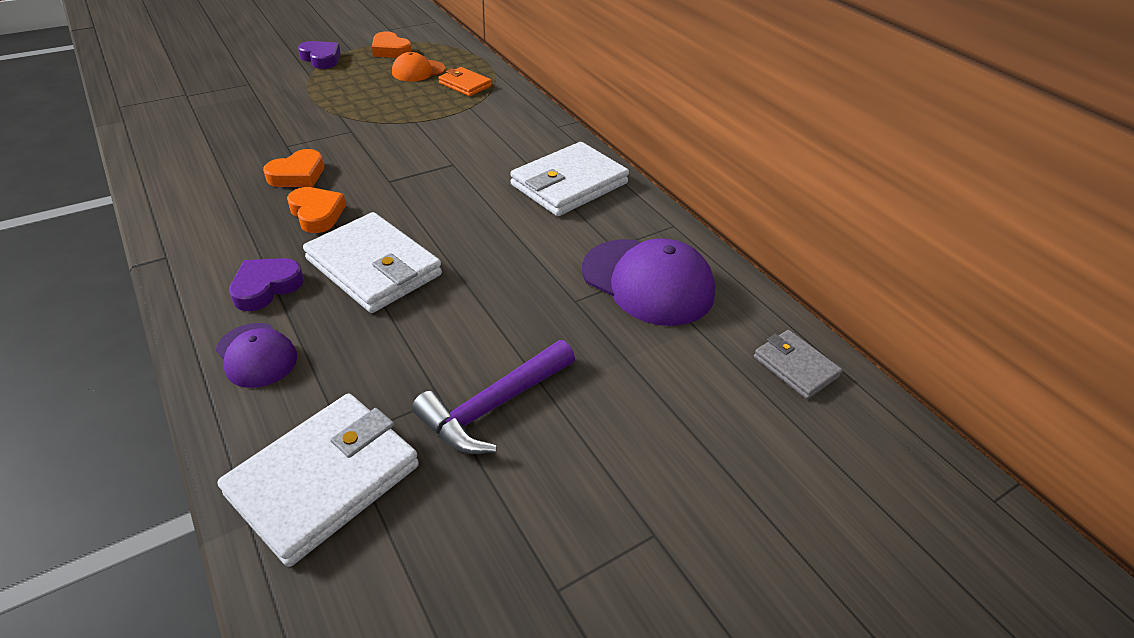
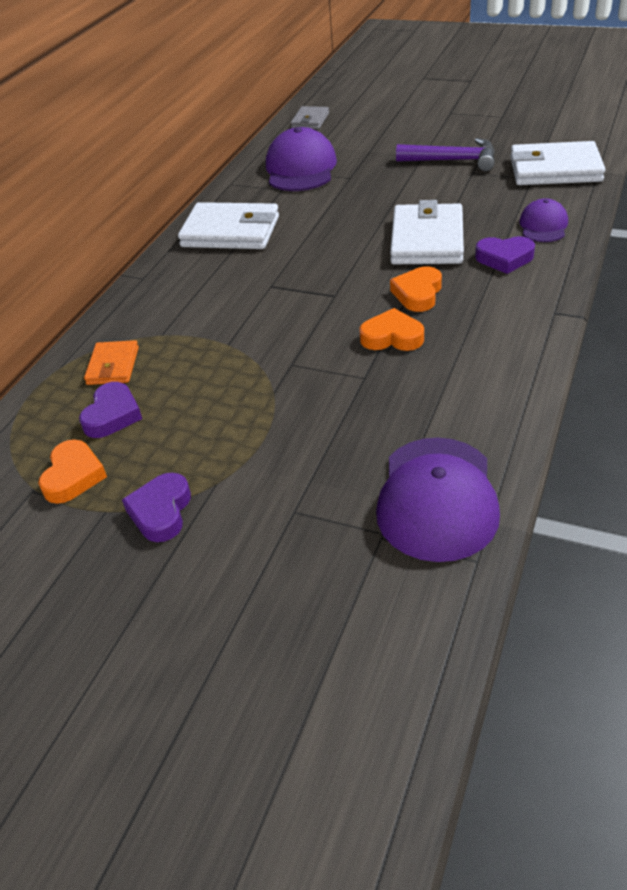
camera: 120 degrees left, 0 degrees up
(166, 116) = (437, 498): none -> purple cap
(418, 71) = (112, 415): orange cap -> purple heart

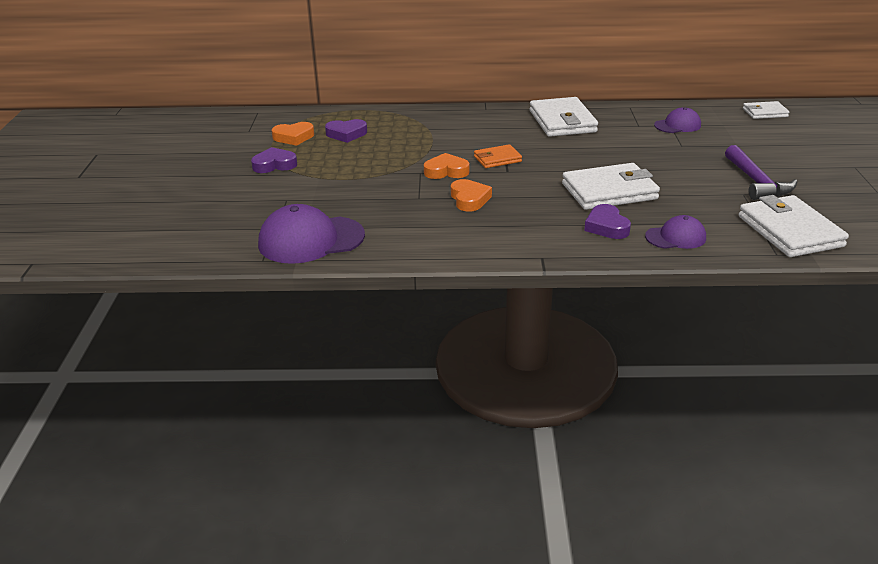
camera: 65 degrees right, 10 degrees down
(113, 366) = (390, 123): orange wallet -> orange wallet (497, 159)
(300, 168) = (677, 125): purple cap -> purple cap, size x0.57
(310, 121) = (765, 113): grey wallet -> white wallet
(418, 293) = (530, 200): orange heart -> orange heart (446, 171)

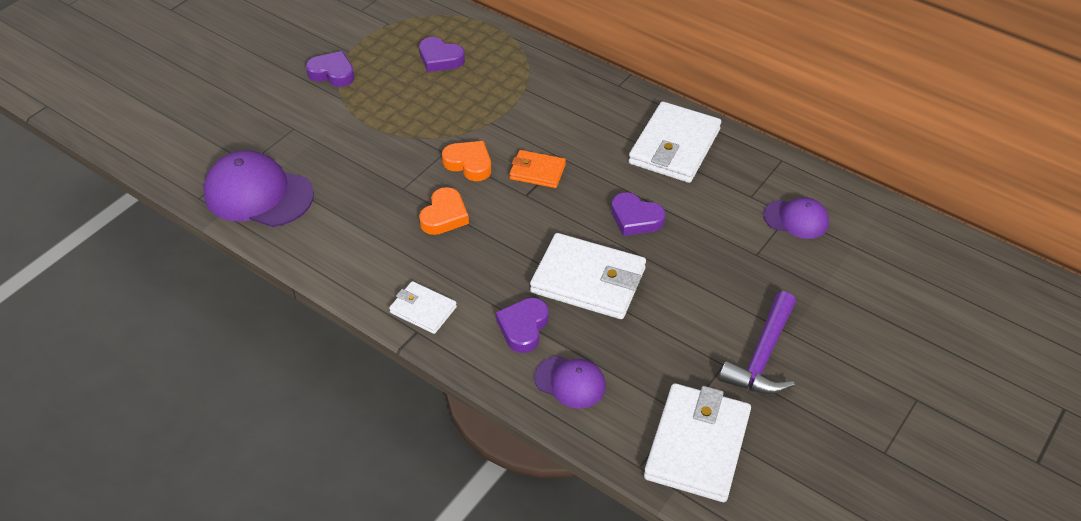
camera: 35 degrees right, 15 degrees up
(293, 137) = (389, 40): orange heart -> none
(591, 156) = (635, 218): none -> purple heart
(765, 113) = (935, 253): white wallet -> white wallet (423, 310)

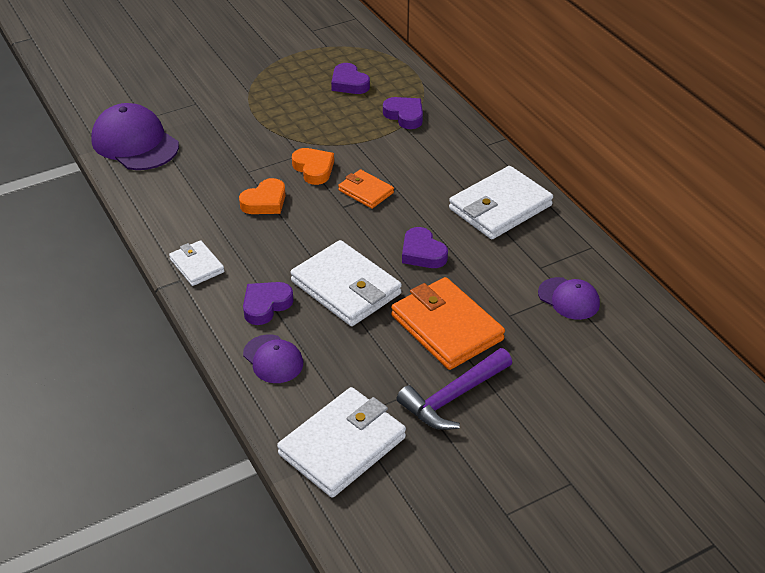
camera: 25 degrees right, 5 degrees down
(332, 73) = (255, 71): purple heart -> purple heart (405, 116)
(709, 288) = (446, 327): none -> orange wallet

